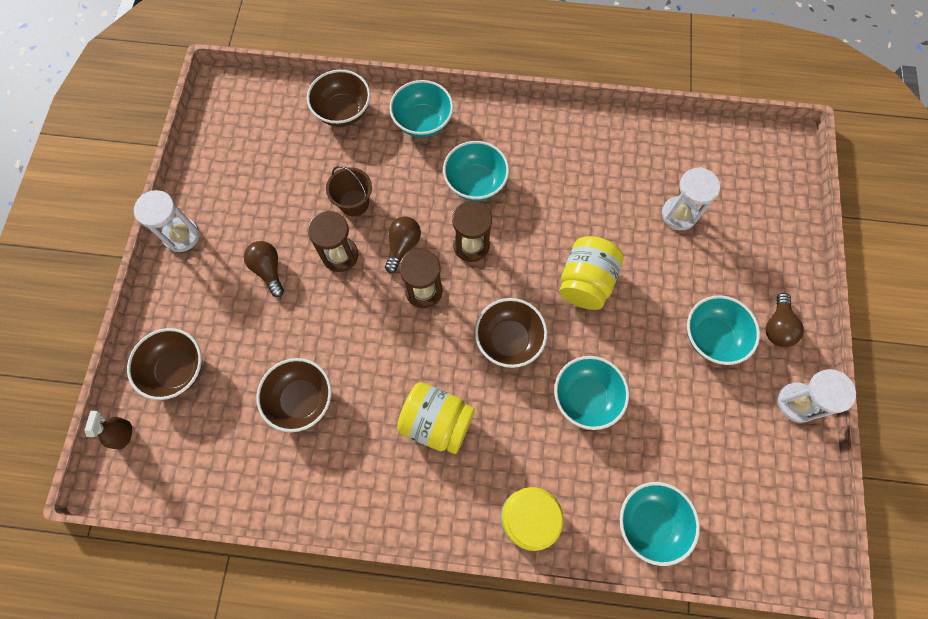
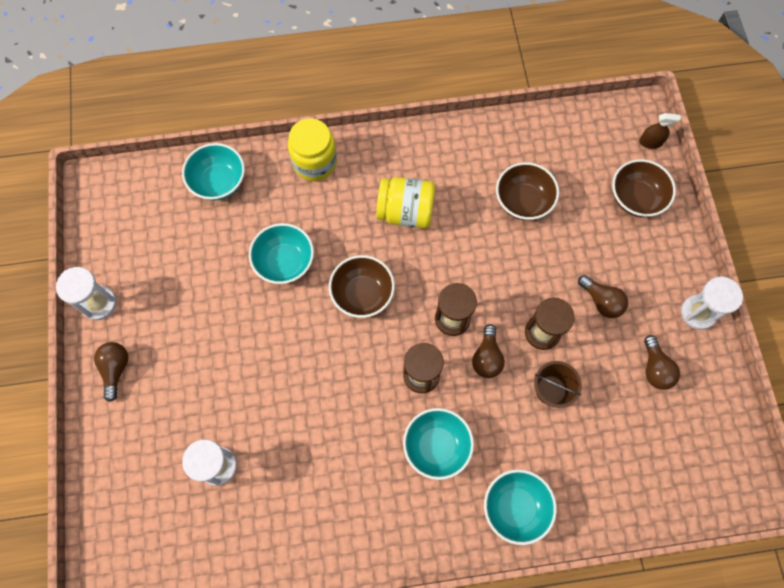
camera: 165 degrees right, 0 degrees up
(123, 434) = (650, 142): brown spray bottle -> brown spray bottle turned 75 degrees counterclockwise
(250, 197) = (655, 368): none -> brown light bulb
(343, 111) = (607, 497): brown bowl -> none
(585, 282) = (302, 367): yellow jar -> none
(712, 337) = (177, 343): turquoise bowl -> none

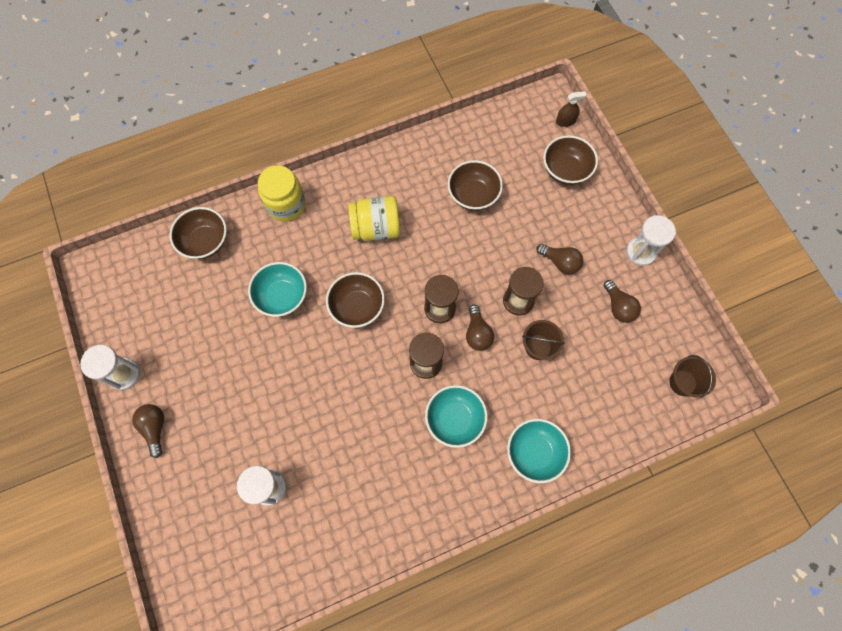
camera: 15 degrees left, 0 degrees up
(219, 182) = (205, 242): turquoise bowl -> brown bowl
(706, 474) = (682, 382): none -> brown bucket

